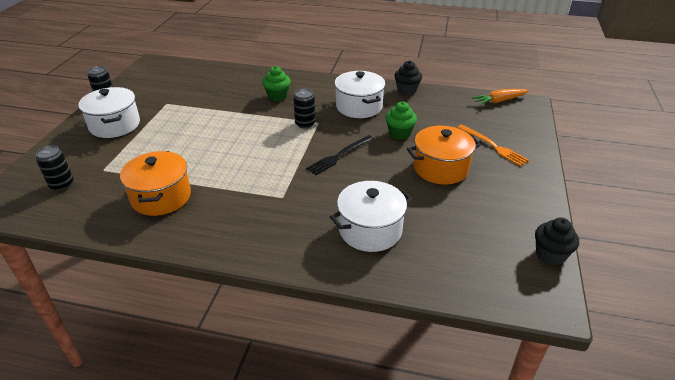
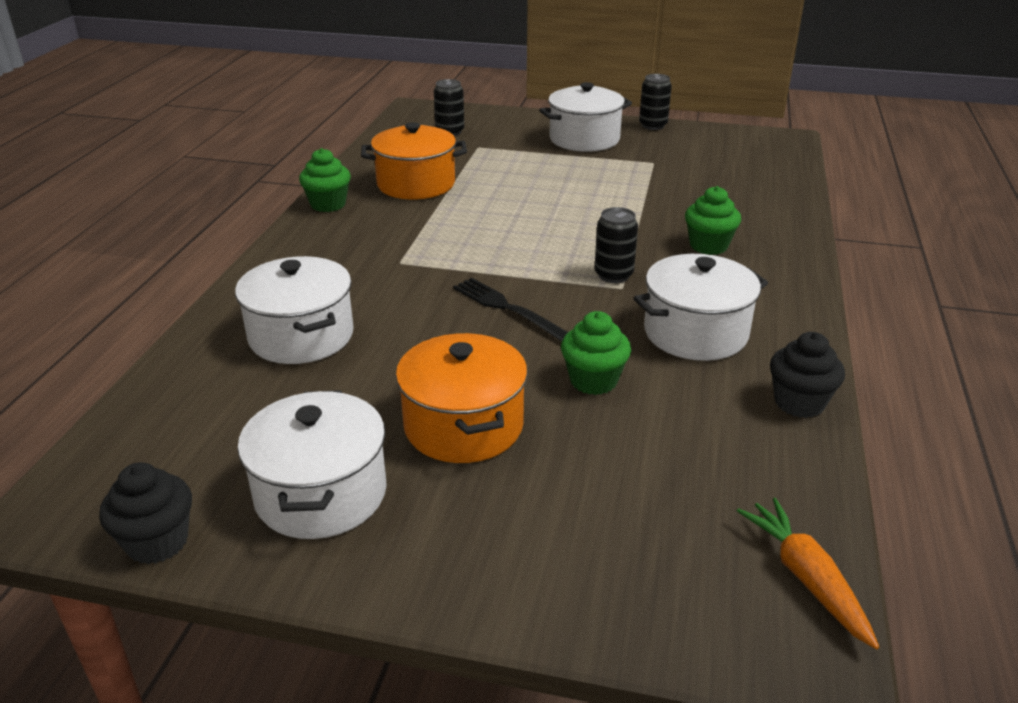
camera: 90 degrees right, 5 degrees down
(182, 240) = (328, 204): none -> green cupcake
(493, 146) = (552, 523): orange fork -> none
(499, 206) = (321, 493): none -> white pot

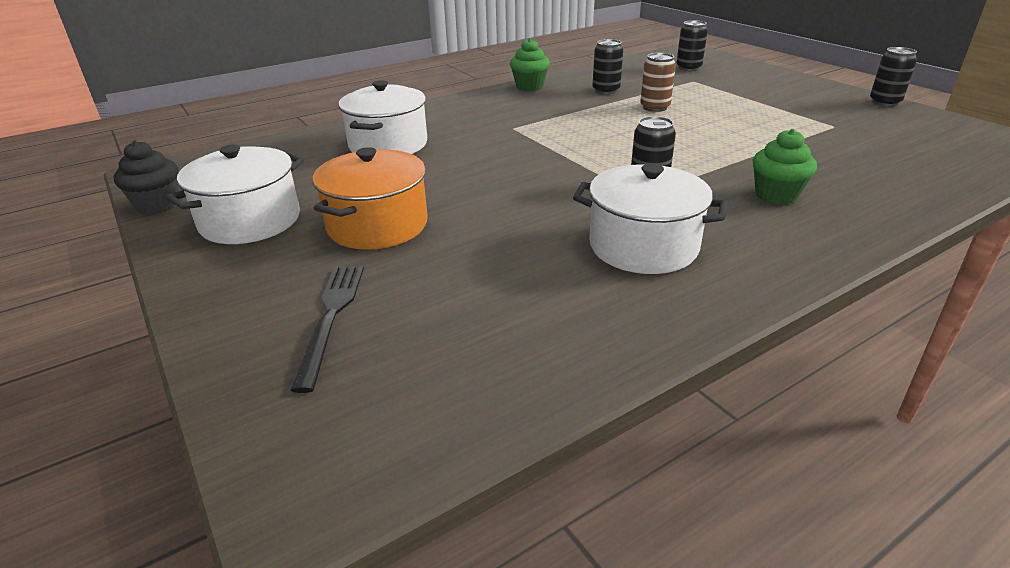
camera: 45 degrees right, 0 degrees up
(416, 184) = (606, 90): orange pot -> black can
(492, 190) = (655, 107): none -> brown can
(509, 309) = (530, 177): black fork -> black fork (331, 317)
(584, 139) = (795, 96): white pot -> none
(593, 380) = (504, 240): green cupcake -> none
(799, 403) = (640, 335): black cupcake -> none
(806, 578) = (396, 451): orange carrot -> none

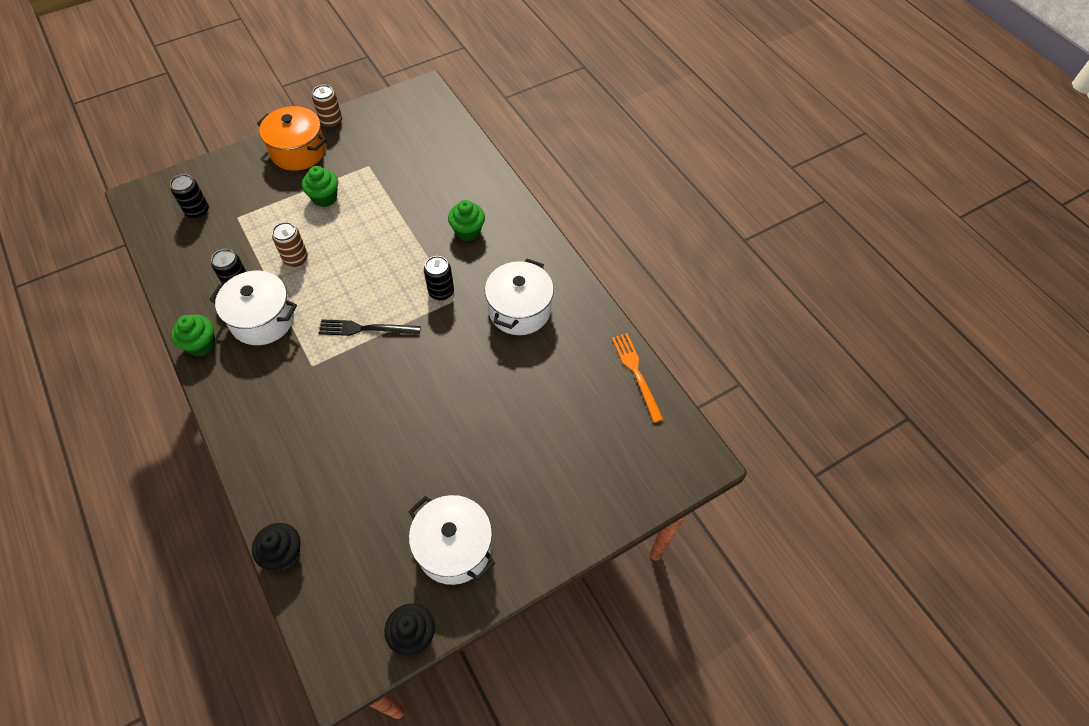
camera: 90 degrees left, 25 degrees up
(293, 138) = (284, 554): none -> black cupcake
(331, 317) = (579, 469): black fork -> black fork (365, 329)
(378, 225) = (474, 456): orange pot -> orange pot (298, 151)
(388, 145) = (324, 464): white pot -> white pot (262, 319)
(535, 388) = (636, 373): none -> orange fork
(756, 111) = (325, 198): none -> green cupcake
(885, 102) = (331, 122): black can -> brown can

